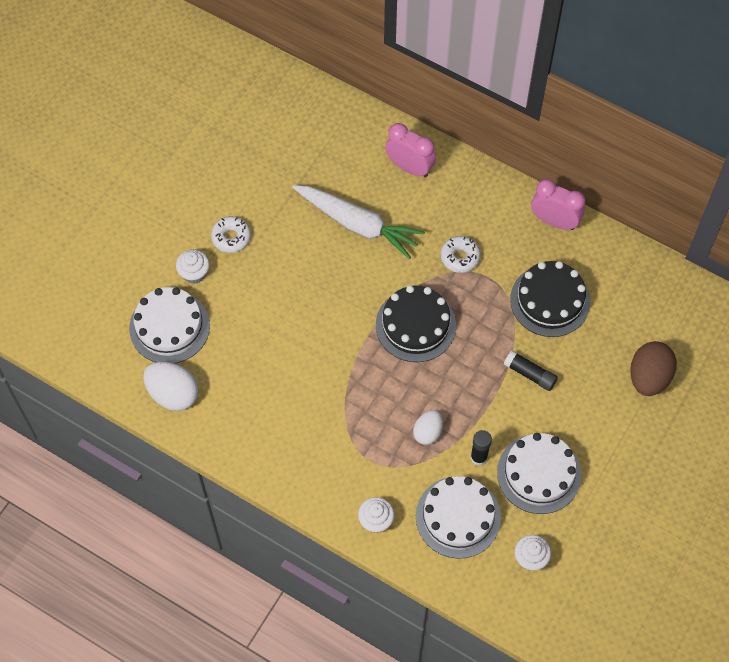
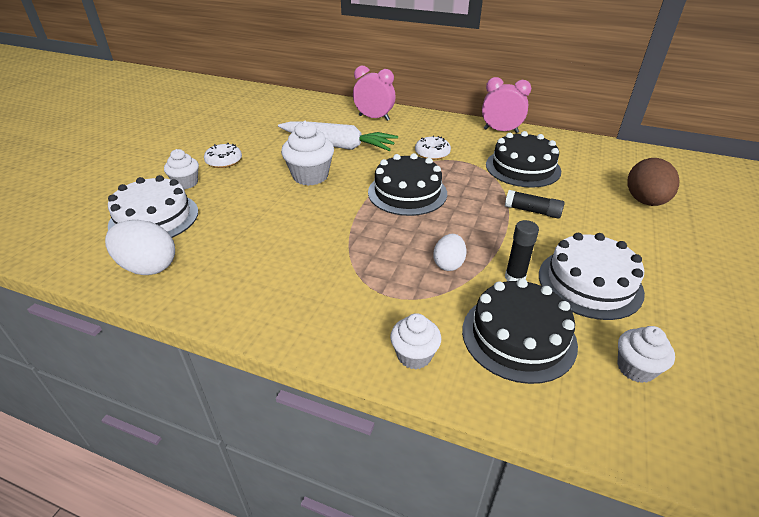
camera: 10 degrees left, 25 degrees down
(321, 281) = (310, 176): none -> white cupcake
(458, 517) = (518, 336): white cake -> black cake

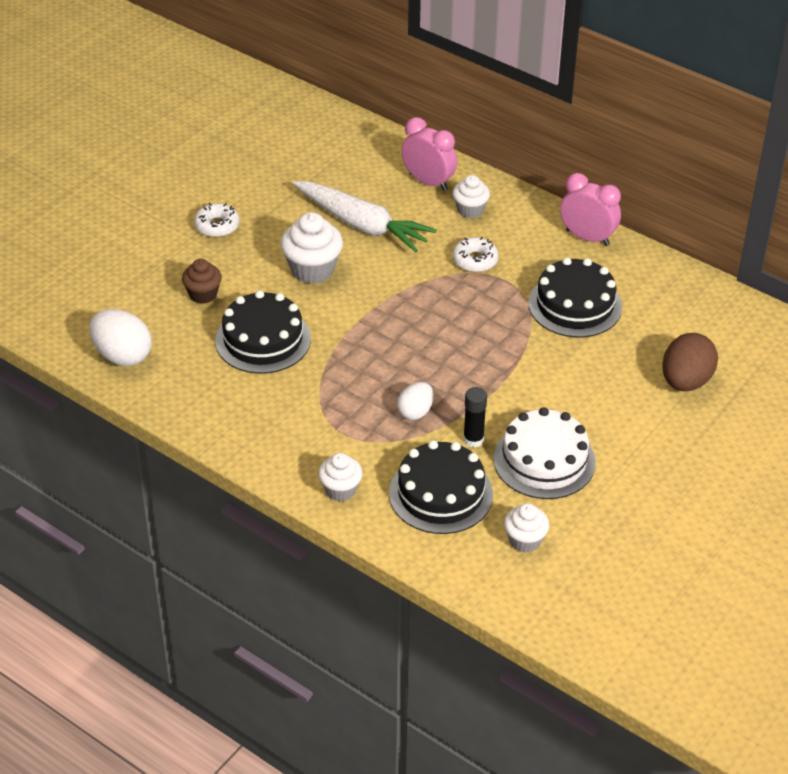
camera: 15 degrees right, 5 degrees up
(154, 218) = (131, 297): white cake -> none
(186, 183) = (169, 253): white cupcake -> white cupcake (470, 210)
(221, 206) = (203, 294): none -> brown cupcake
(407, 192) = (415, 315): black cake -> black cake (263, 340)
(532, 211) = (544, 368): black glue stick -> none

